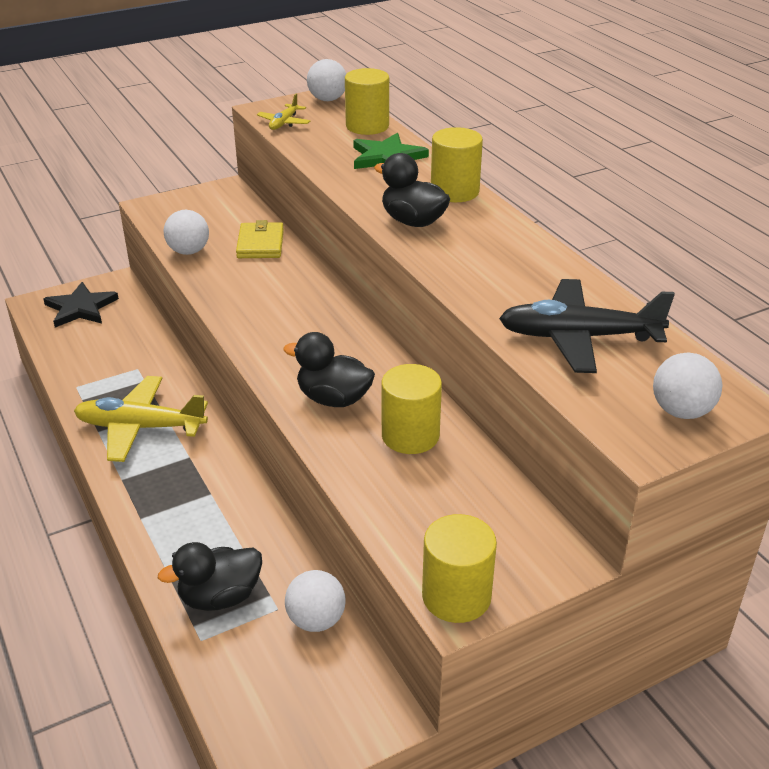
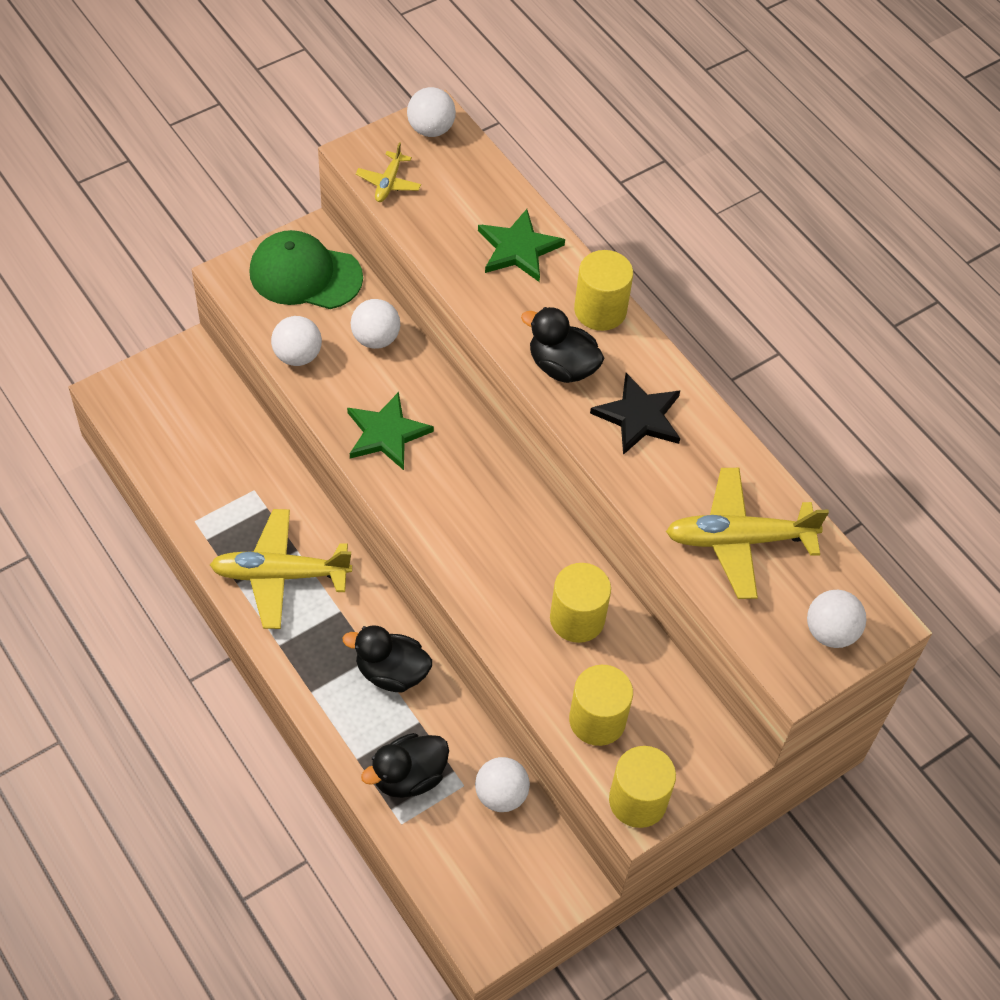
camera: 10 degrees left, 20 degrees up
(81, 308) = (163, 398): black star -> black star (639, 416)
(212, 207) = (305, 274): none -> green cap
(252, 300) = (386, 433): none -> green star
(260, 244) = (375, 338): yellow wallet -> white ball
(333, 399) = (496, 575): black duck -> black duck (391, 672)
(367, 126) = (487, 185): yellow cylinder -> yellow cylinder (597, 720)
(578, 337) = (738, 540): black plane -> yellow plane

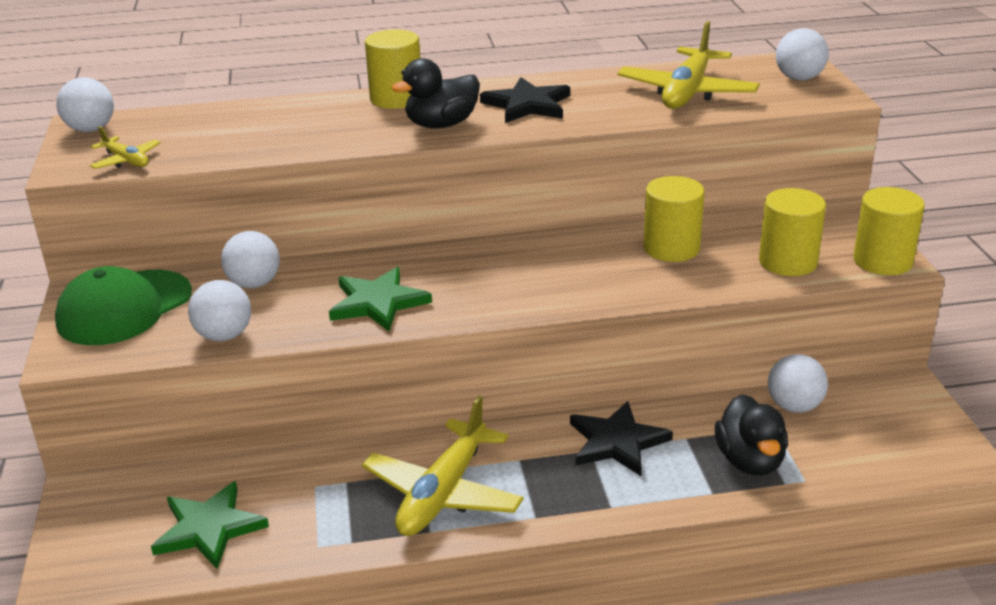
camera: 60 degrees left, 25 degrees down
(391, 672) = (617, 442): black duck -> black star
(518, 249) = (286, 118): green star -> green star (209, 528)

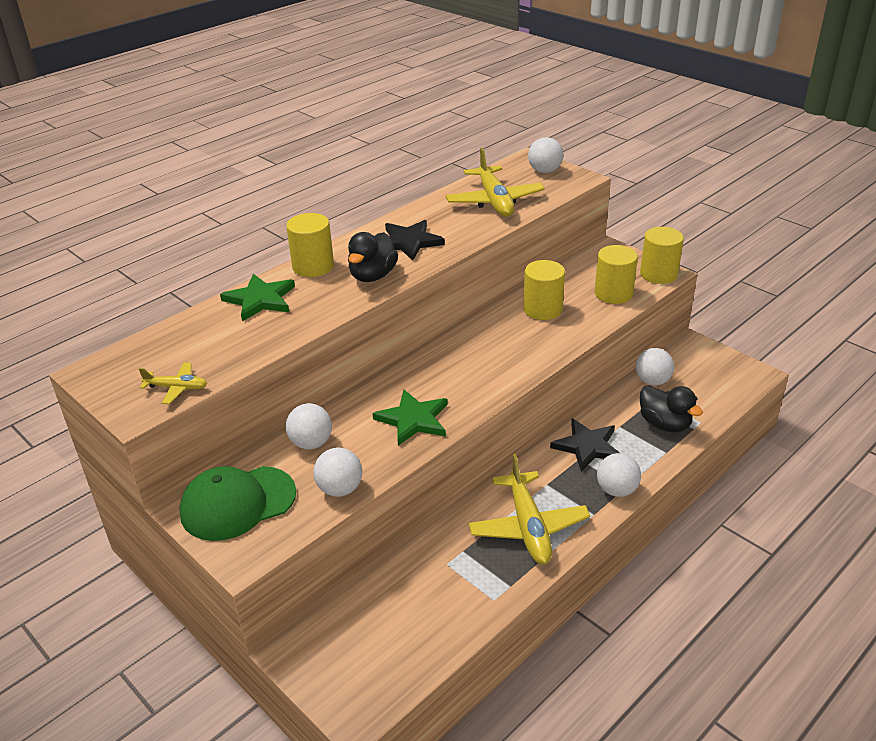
camera: 35 degrees left, 5 degrees up
(91, 129) = (105, 374): white ball -> white ball (616, 490)
(124, 308) = (237, 503): green cap -> green cap turned 60 degrees clockwise
(209, 528) = (413, 627): green star -> green star (260, 299)

